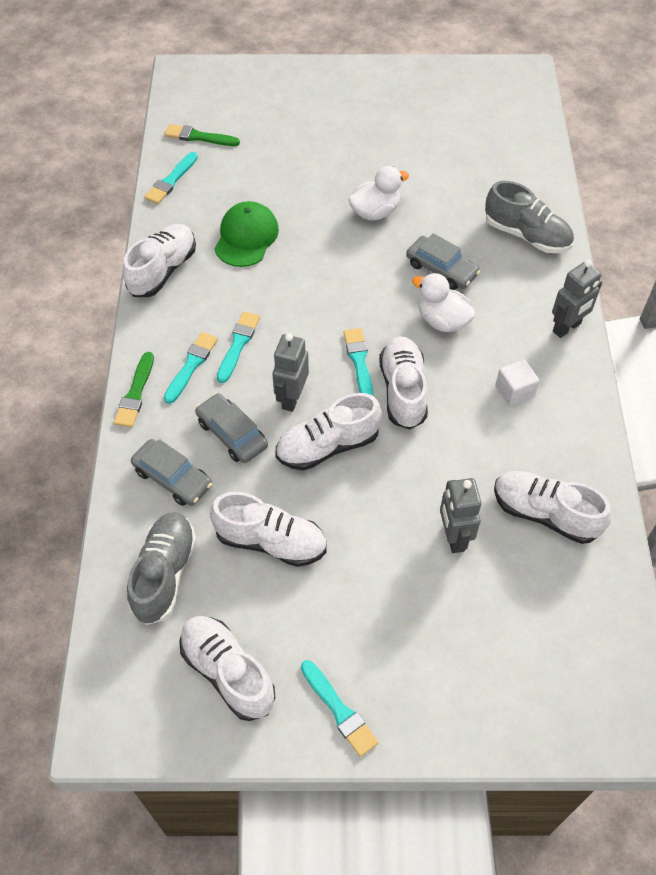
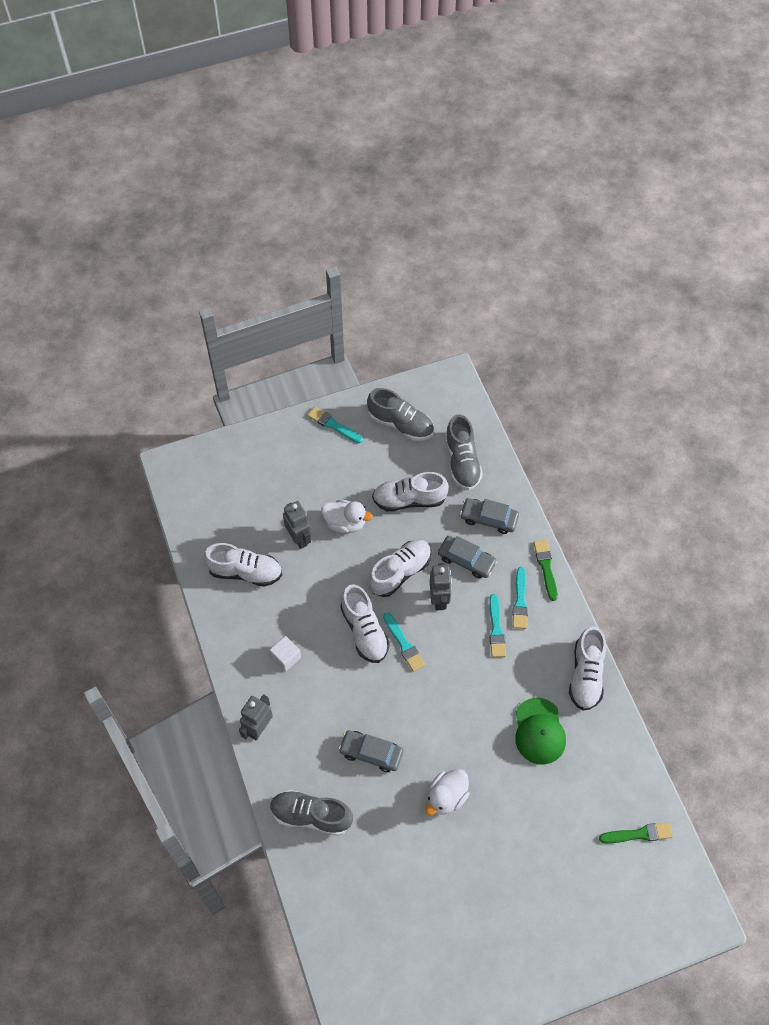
camera: 160 degrees right, 5 degrees up
(171, 180) = (633, 771): turquoise brush -> none
(228, 672) = (400, 424): white shoe -> grey shoe
(442, 321) = (355, 702): white duck -> white duck (345, 523)

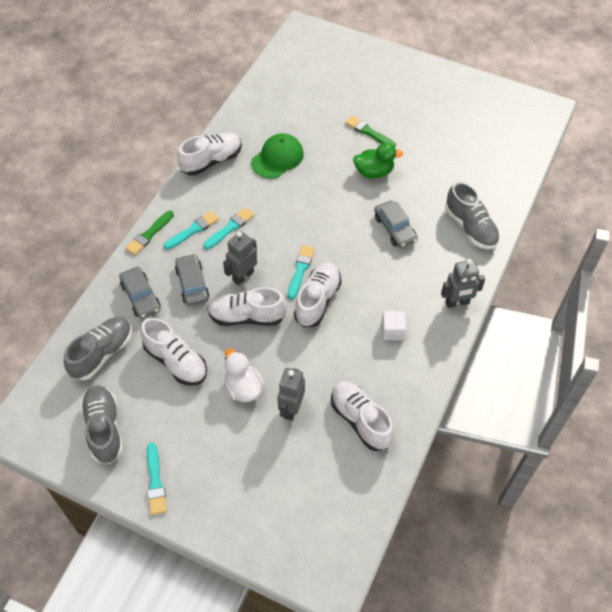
camera: 135 degrees left, 5 degrees down
(446, 797) = (374, 172): white duck -> green duck
(639, 834) = (287, 78): green brush -> green brush (368, 132)

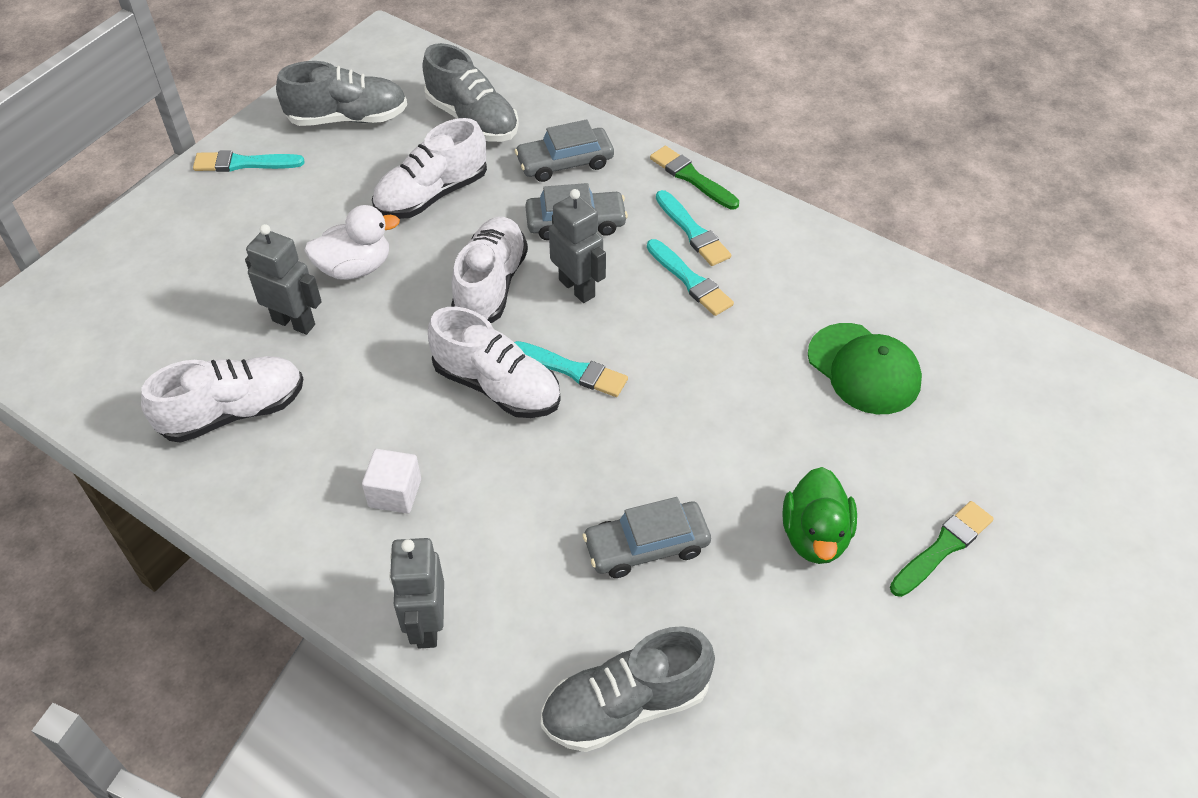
camera: 100 degrees right, 5 degrees down
(211, 161) = (859, 268): white shoe -> none

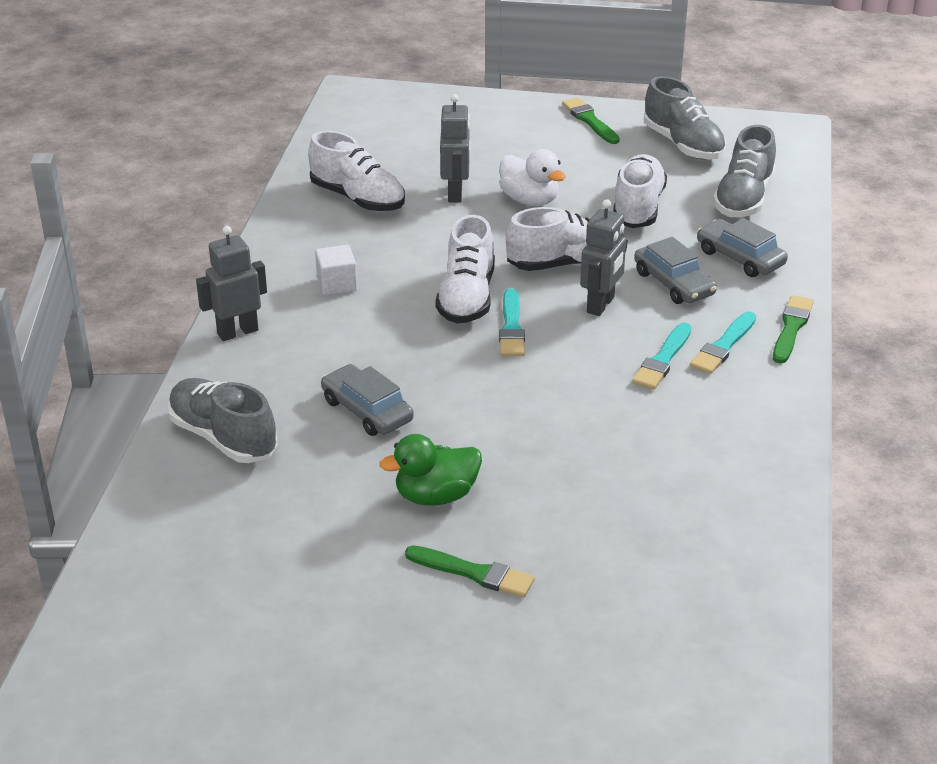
camera: 65 degrees right, 15 degrees down
(244, 163) = (590, 120): turquoise brush -> green brush
(432, 195) = (638, 208): white shoe -> white shoe turned 75 degrees clockwise
(864, 369) = (643, 483): green cap -> none

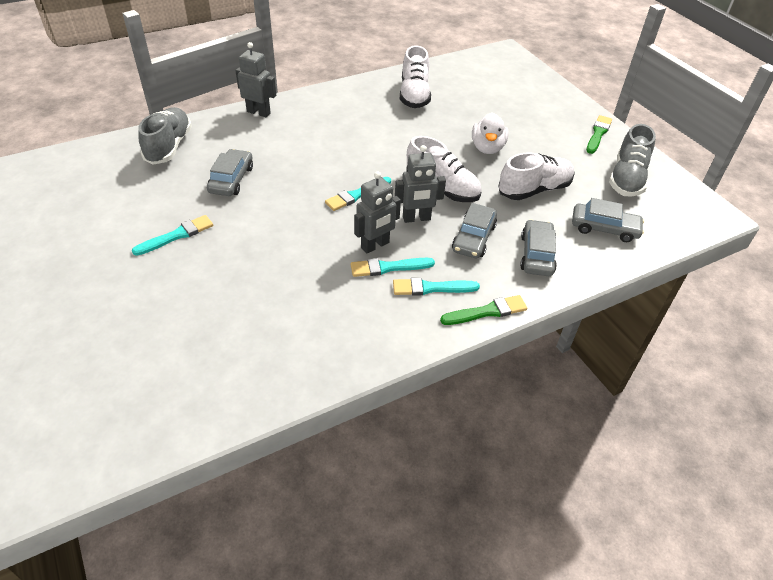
camera: 50 degrees right, 10 degrees up
(337, 284) = (331, 122): white cube -> none
(436, 496) = (176, 235): green duck -> turquoise brush
(455, 193) = (459, 121): grey robot -> grey robot (375, 245)
(467, 297) = (367, 167): white shoe -> none
(474, 573) = (118, 280): green brush -> none
(743, 199) = (604, 228): grey shoe -> grey car

